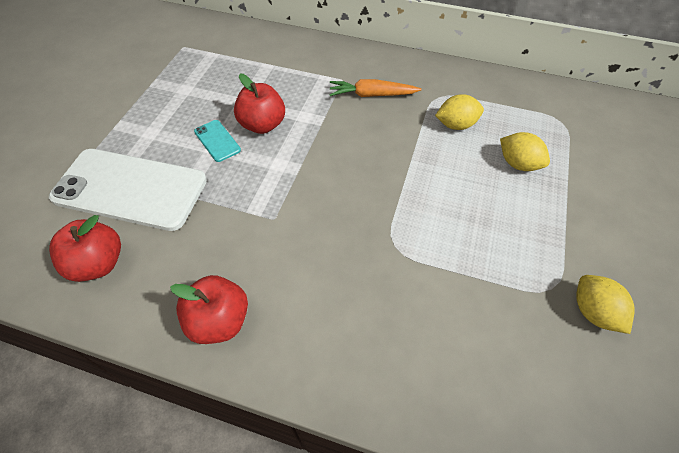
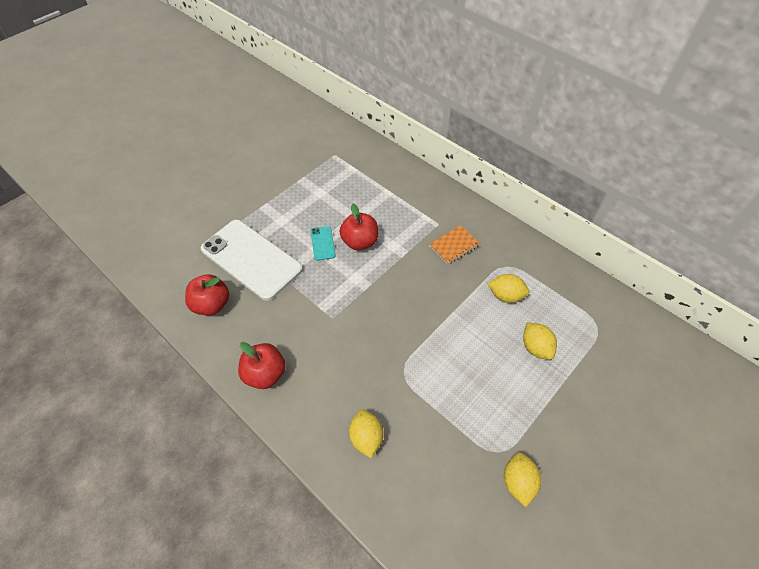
camera: 25 degrees right, 0 degrees up
(372, 95) = (454, 246): orange carrot -> orange notebook
(395, 342) = (366, 438): none -> yellow lemon

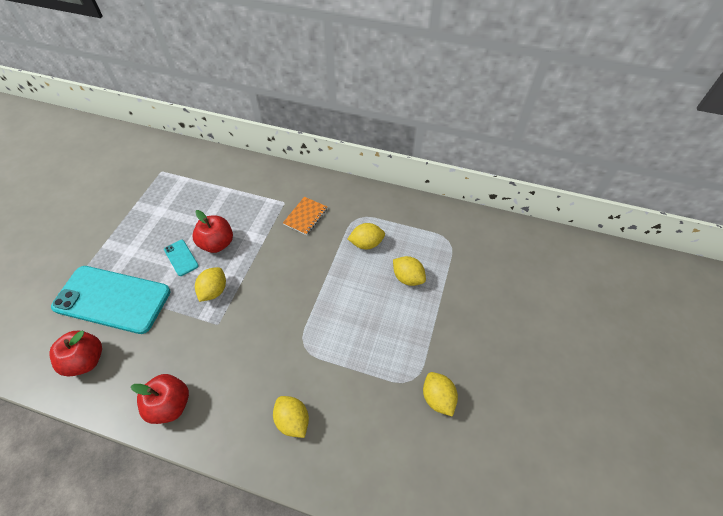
camera: 25 degrees left, 0 degrees up
(251, 259) = (112, 299): white phone -> turquoise phone
(340, 286) = (214, 291): none -> yellow lemon

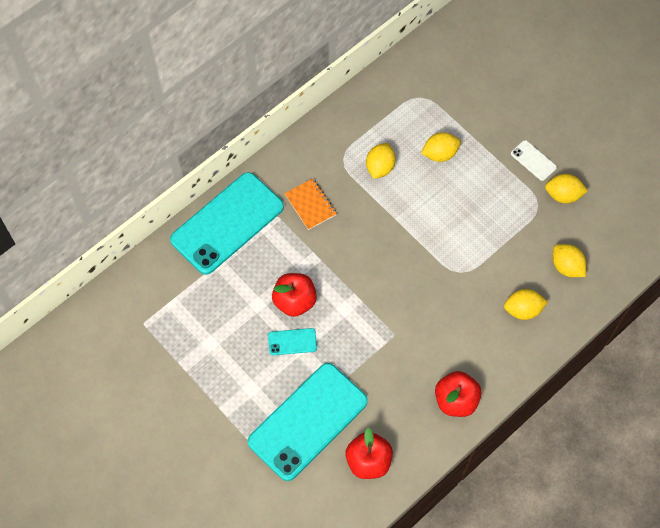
camera: 60 degrees left, 10 degrees up
(214, 291) = (354, 325): yellow lemon -> yellow lemon (566, 267)
(262, 179) = (227, 223): none -> turquoise phone
(454, 353) = (533, 160): none -> white phone

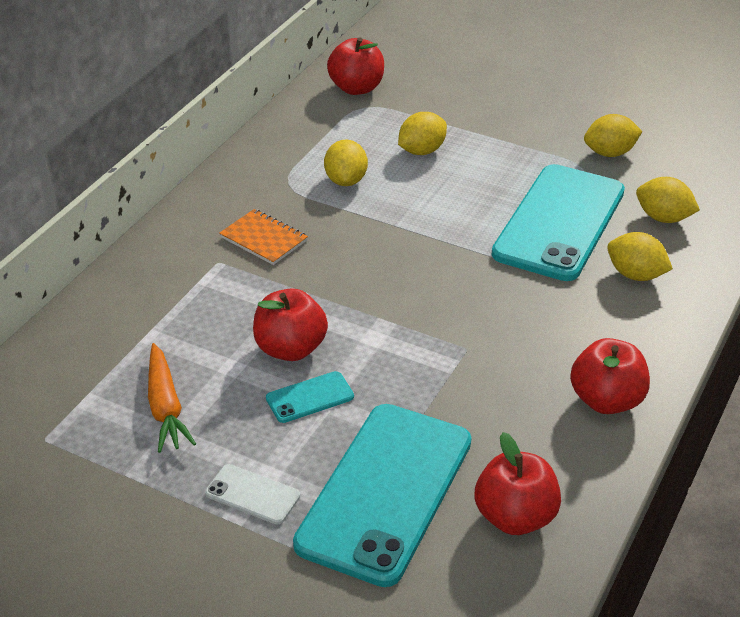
camera: 20 degrees left, 25 degrees down
(212, 322) = (165, 407): none -> orange carrot
(227, 223) = (143, 287): turquoise phone -> turquoise phone (559, 222)
(422, 75) = (356, 88): none -> red apple
(523, 310) = (635, 275): yellow lemon -> yellow lemon turned 60 degrees clockwise
(533, 160) = (549, 131): white phone -> white phone (252, 494)

